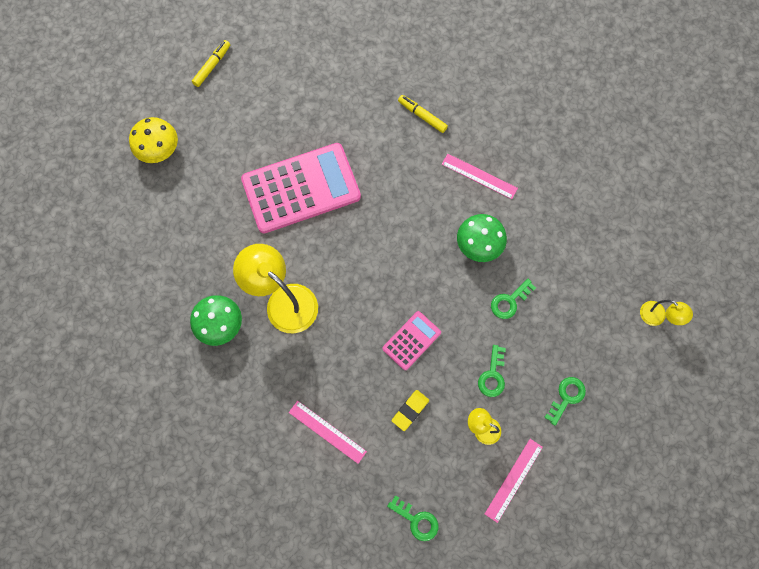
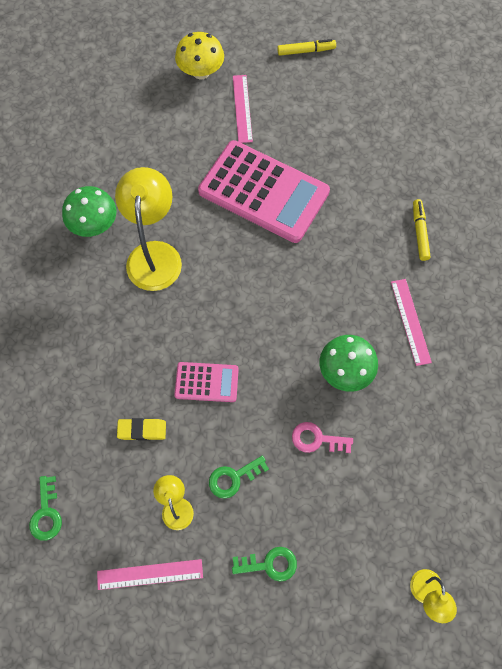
camera: 50 degrees right, 5 degrees down
(327, 432) = (69, 376): pink ruler -> pink ruler (242, 108)
(509, 301) = (317, 439): green key -> pink key

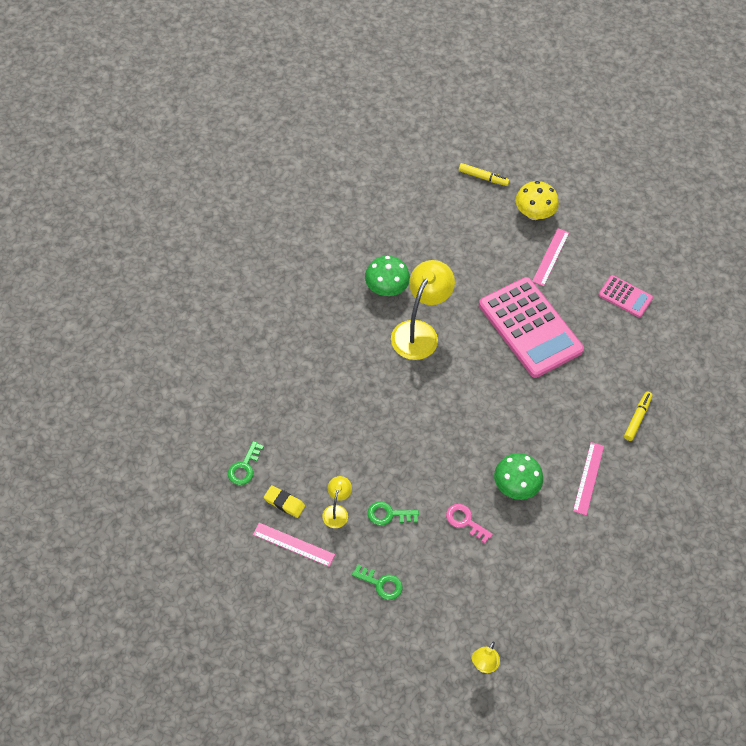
camera: 25 degrees right, 10 degrees down
(142, 430) = (341, 448): yellow eraser -> yellow eraser (284, 503)
(206, 382) = (406, 440): pink calculator -> pink calculator (625, 296)
(306, 51) = (630, 236): yellow marker -> yellow marker (483, 177)

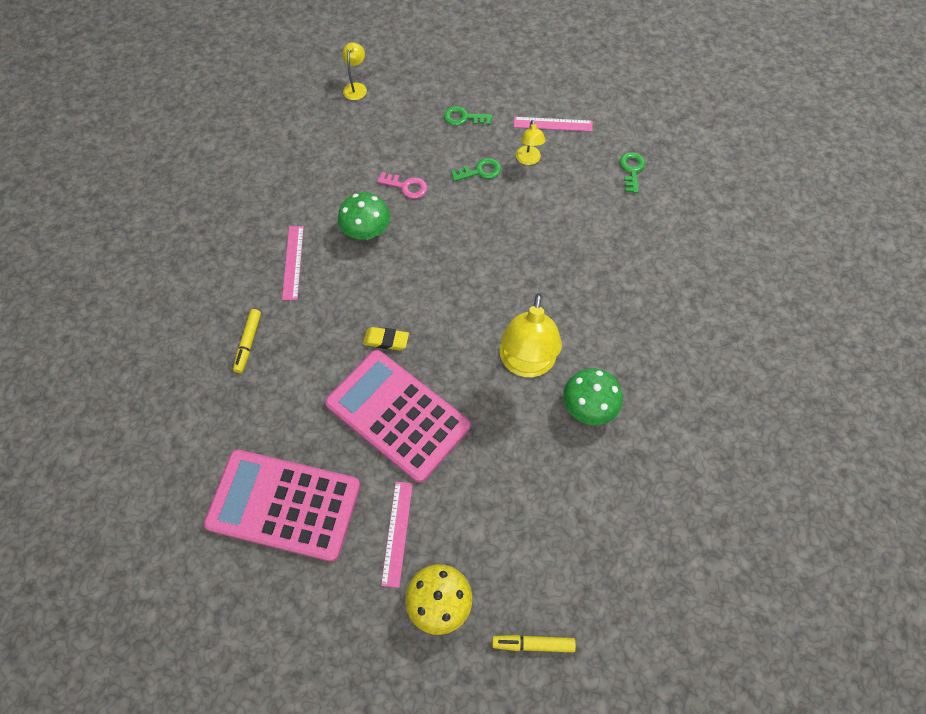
camera: 165 degrees right, 5 degrees up
(284, 503) = (579, 152): yellow eraser -> yellow eraser (386, 340)
(625, 296) = (284, 505): pink calculator -> pink calculator, size x2.09

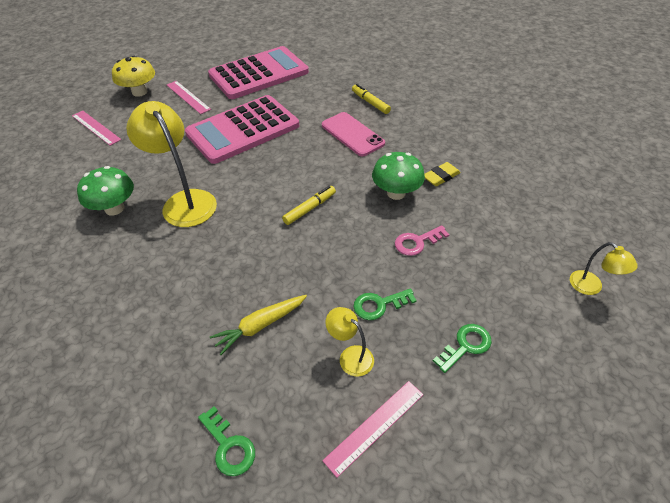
camera: 135 degrees right, 15 degrees down
(293, 262) = (411, 146): pink ruler -> pink ruler (96, 127)
(317, 317) = (352, 134): none -> pink phone
(386, 340) = (295, 152): yellow eraser -> yellow eraser (441, 177)
(397, 415) = (243, 130): pink calculator -> pink calculator turned 150 degrees clockwise
(480, 171) = (379, 305): green key -> green key turned 45 degrees clockwise
(533, 644) = (74, 107): yellow marker -> yellow marker (309, 209)
(561, 215) = (260, 326): none -> yellow carrot

